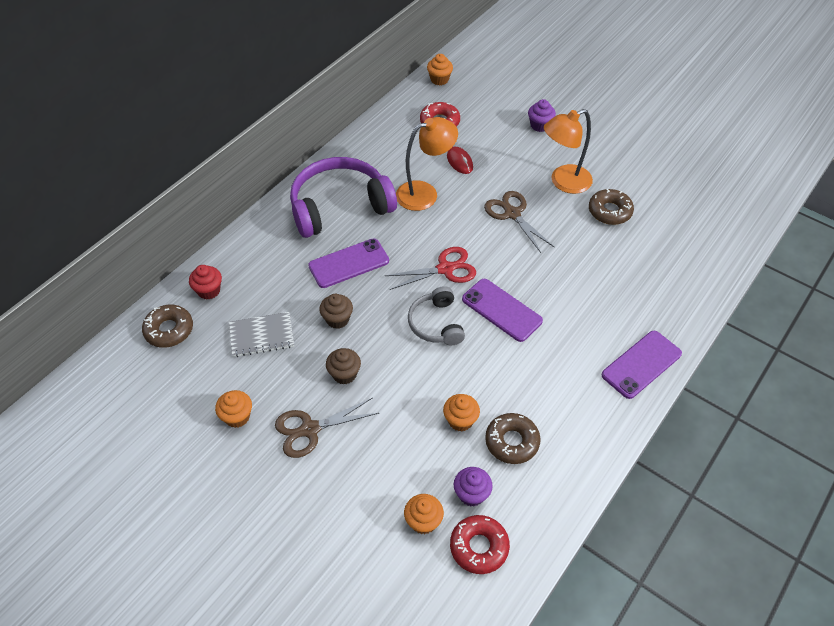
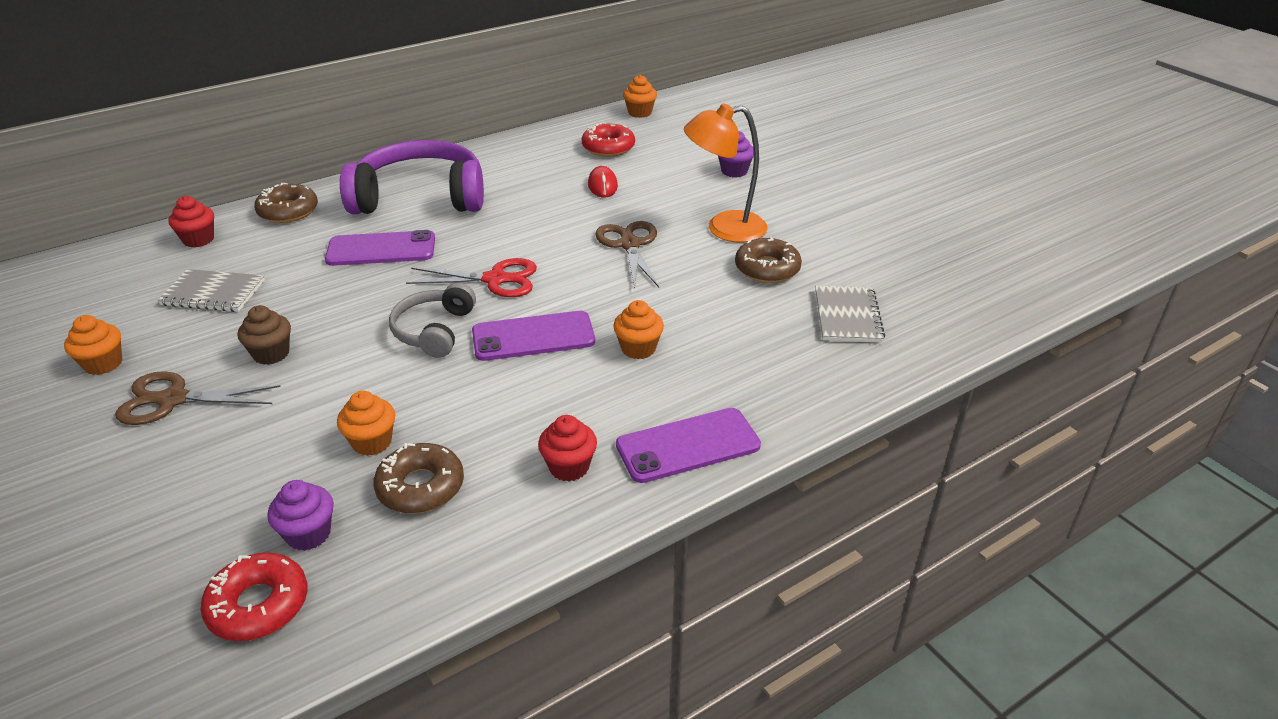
camera: 20 degrees right, 15 degrees down
(169, 330) = (118, 264): brown donut -> brown donut (288, 211)
(337, 319) = (316, 298): brown cupcake -> none
(423, 521) = (213, 547): orange cupcake -> orange cupcake (638, 348)
(425, 193) = (534, 205): orange lamp -> none
(501, 310) = (533, 337): purple phone -> purple phone turned 75 degrees counterclockwise
(585, 401) = (569, 467): none -> red cupcake
(677, 238) = (847, 316): none -> grey notebook

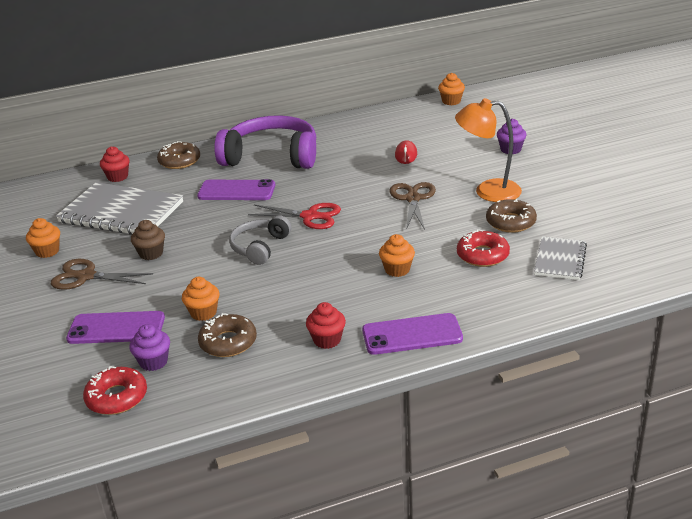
camera: 15 degrees right, 5 degrees down
(213, 293) = (121, 212): grey notebook -> grey notebook, size x1.82
(533, 337) = (326, 256): purple phone -> purple phone (116, 328)
(608, 147) = (418, 127): red donut -> red donut (482, 255)

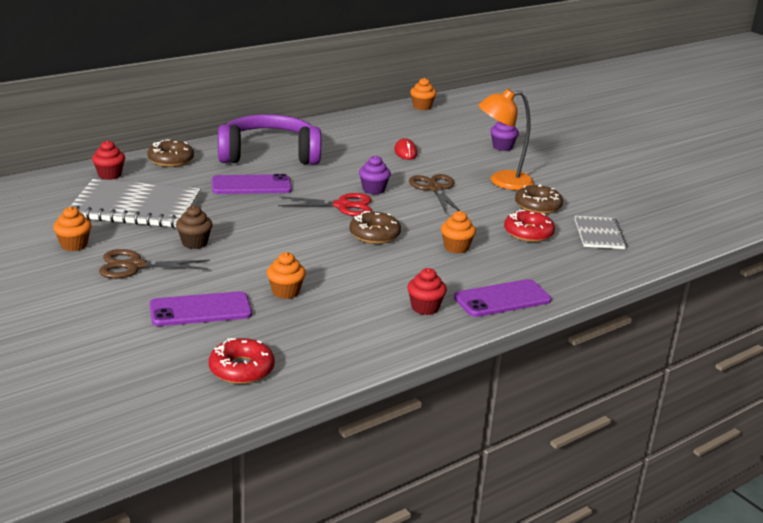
camera: 20 degrees left, 5 degrees down
(153, 362) = (260, 336): purple cupcake -> purple cupcake (373, 189)
(228, 342) = (327, 315): brown donut -> brown donut (374, 234)
(260, 247) = (308, 233): grey headphones -> none

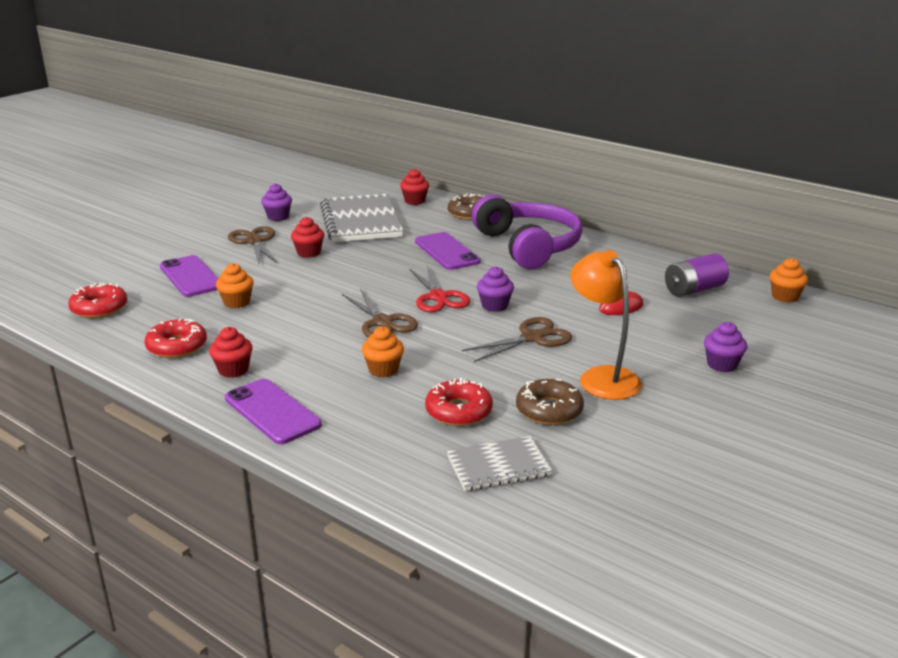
camera: 75 degrees right, 0 degrees up
(74, 245) = (278, 217): orange cupcake -> purple cupcake
(194, 243) = (309, 253): brown cupcake -> red cupcake
(363, 330) = (177, 346): none -> red donut
(374, 234) = (383, 322): brown donut -> brown scissors
(393, 126) = (694, 290): none -> purple battery

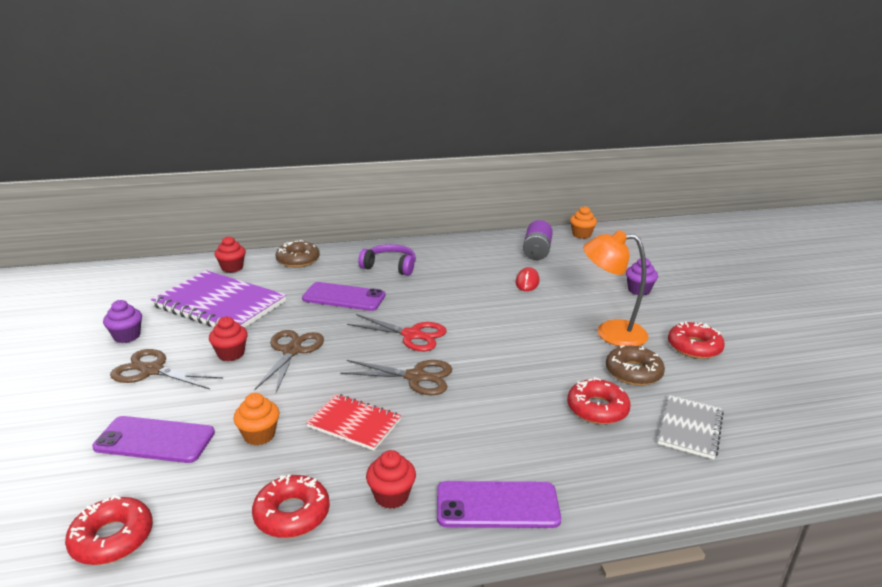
camera: 50 degrees left, 0 degrees up
(292, 325) = (354, 423): none -> red notebook
(361, 221) = (220, 304): grey notebook -> purple notebook
(383, 370) = (494, 413): orange cupcake -> none
(494, 306) = (459, 321): purple cupcake -> none
(528, 246) = (390, 266): purple headphones -> purple headphones, size x0.54
(532, 338) = (526, 330): brown scissors -> brown scissors (292, 351)
(657, 428) = (694, 347): none -> red donut

